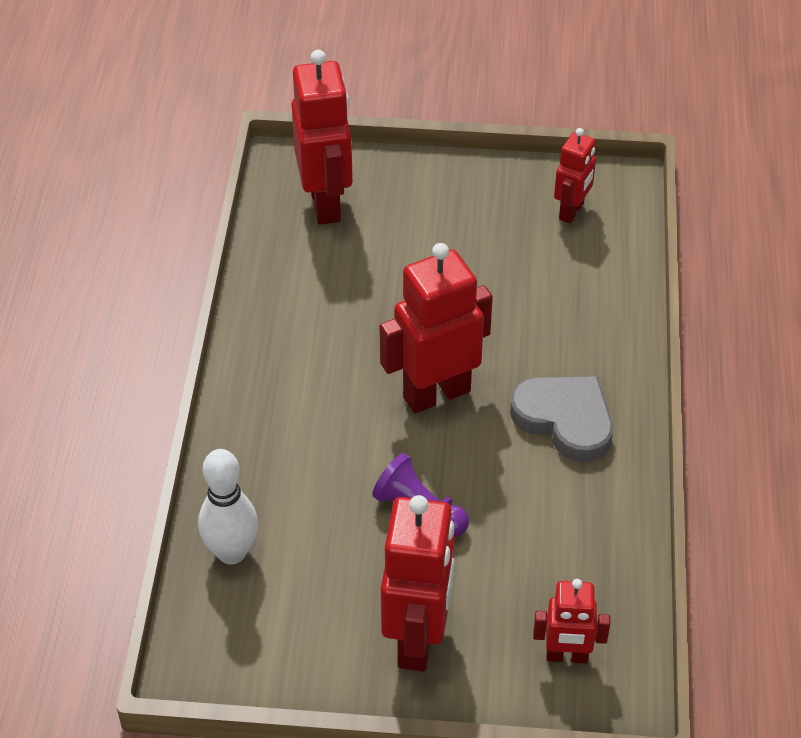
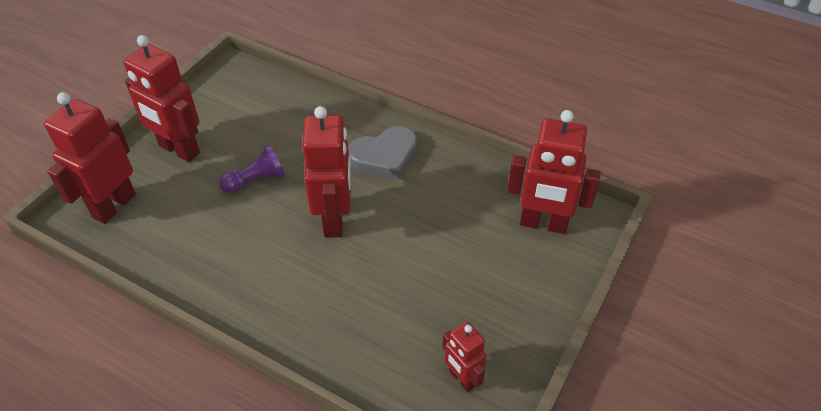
camera: 115 degrees right, 0 degrees up
(232, 552) = (289, 99): white bowling pin -> none
(565, 420) = (266, 278): grey heart -> grey heart (385, 156)
(567, 656) = (114, 206): red robot -> red robot, size x1.77

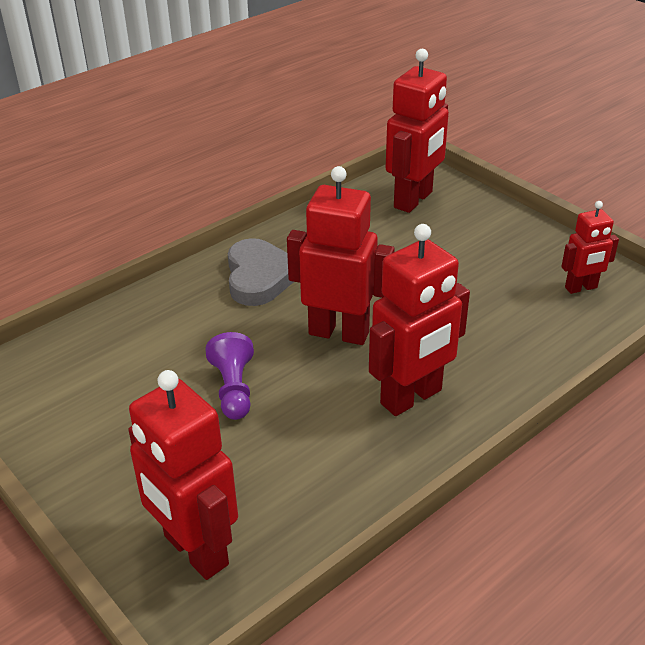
camera: 70 degrees left, 10 degrees down
(179, 150) = (122, 461): red robot -> red robot (411, 397)

